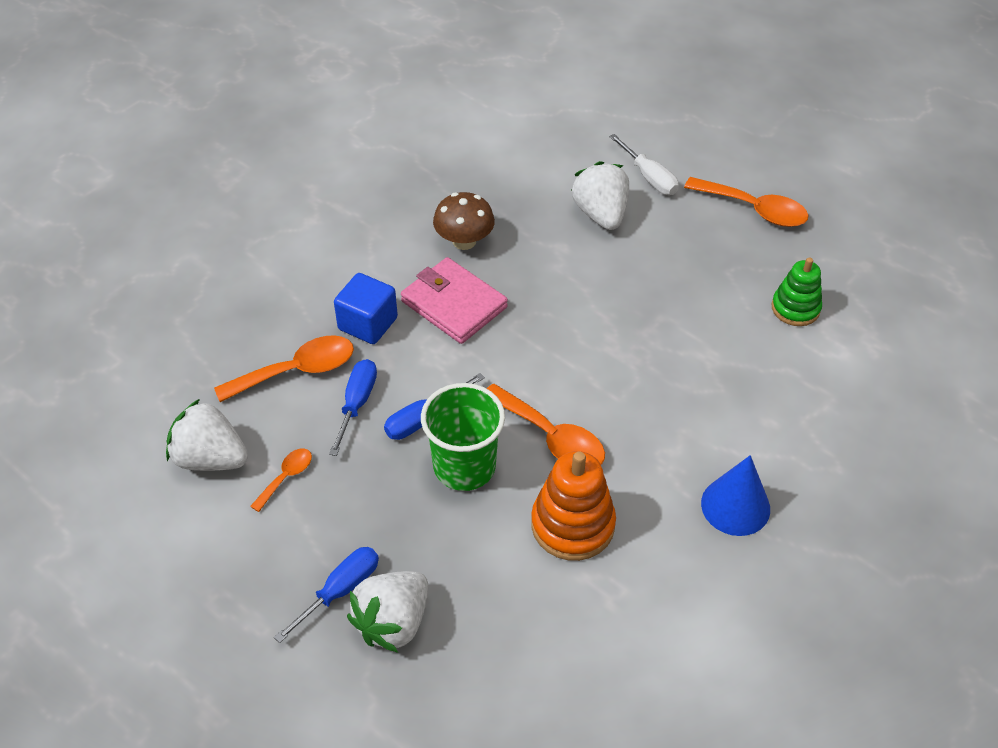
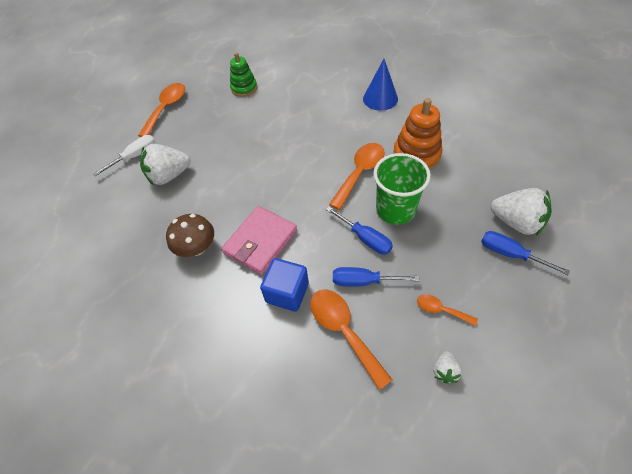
camera: 95 degrees left, 5 degrees up
(210, 458) = (444, 371): white strawberry -> white strawberry, size x0.49

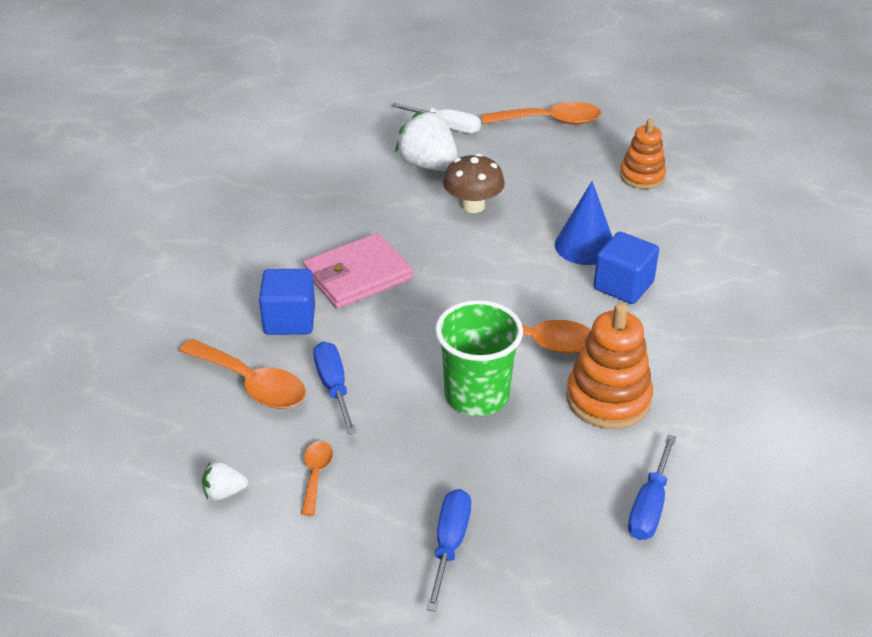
camera: 65 degrees right, 15 degrees down
(197, 248) = (325, 225): brown mushroom -> brown mushroom (473, 206)
(244, 88) = (642, 176): green stacking toy -> orange stacking toy
(260, 242) = (358, 275): pink wallet -> pink wallet turned 45 degrees counterclockwise
(331, 123) = (623, 286): none -> blue cube
(343, 331) = (252, 384): orange spoon -> orange spoon turned 90 degrees clockwise
(365, 238) = (407, 373): blue screwdriver -> blue screwdriver (650, 505)
(380, 98) = (722, 329): blue cone -> blue cone (585, 246)
(516, 222) = (521, 546): white strawberry -> none

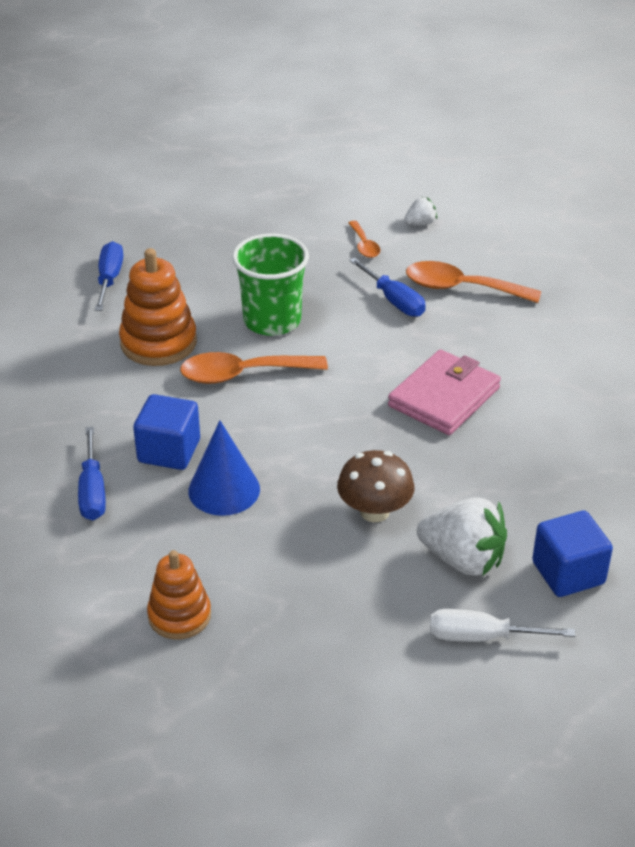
camera: 160 degrees right, 0 degrees up
(289, 320) = (474, 342): blue cube -> blue cube (568, 573)
(449, 545) = (246, 230): blue screwdriver -> blue screwdriver (92, 491)
(550, 121) = (341, 692): orange spoon -> none

